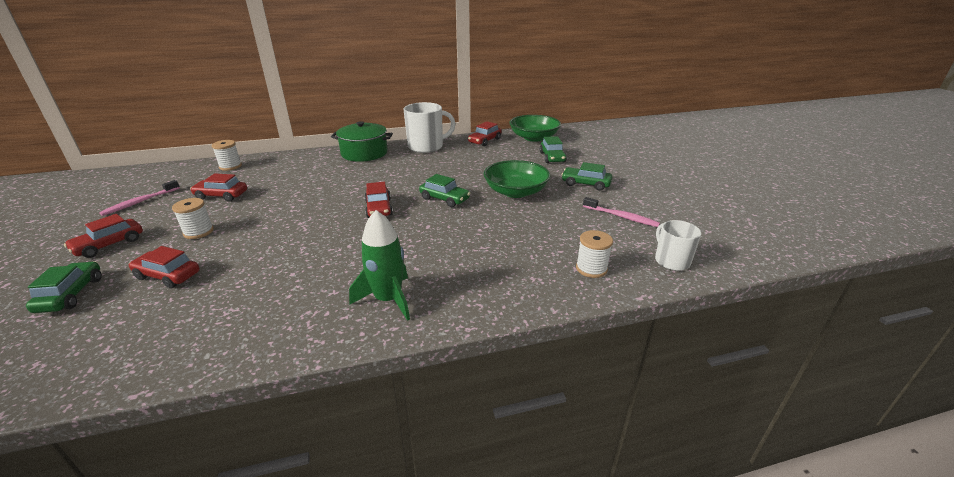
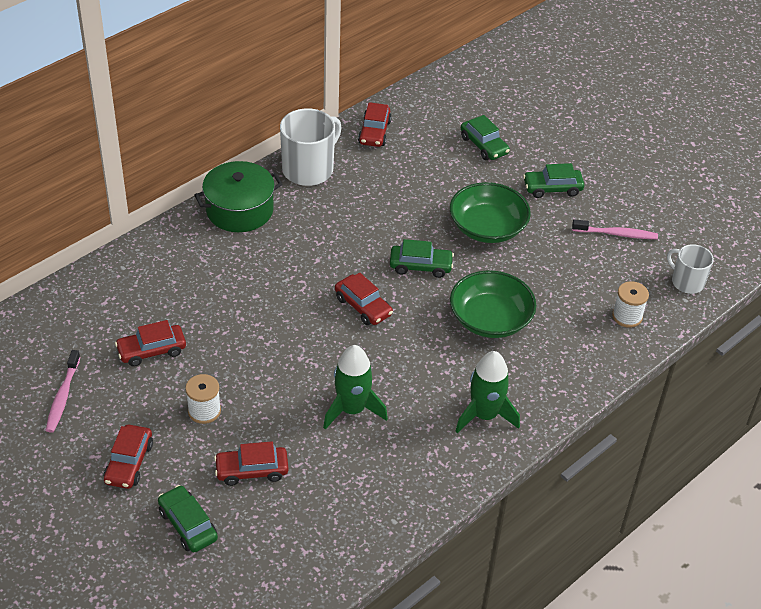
camera: 30 degrees left, 15 degrees up
(230, 166) = (87, 296): white spool -> none
(291, 261) = (352, 409): none -> green rocket
(534, 137) = (432, 105): green bowl -> green bowl (490, 319)

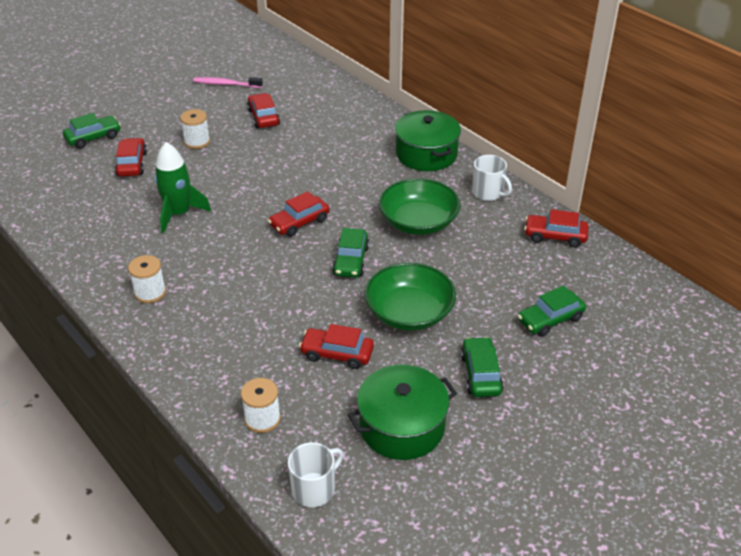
camera: 95 degrees right, 5 degrees down
(129, 463) = (157, 112): red car -> red car (337, 354)
(309, 169) = (488, 193): white mug -> white mug, size x0.60
(484, 415) = (150, 292): green rocket -> white spool
(490, 319) = (272, 305): green bowl -> green bowl (418, 222)
(616, 234) = (402, 427): pink toothbrush -> green pot

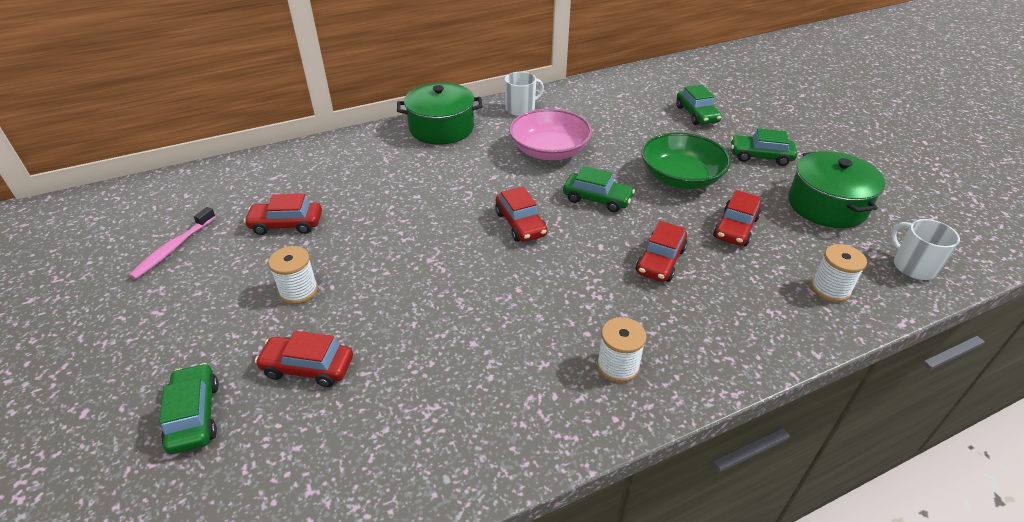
camera: 75 degrees left, 0 degrees up
(178, 214) = (459, 324): green rocket -> none
(418, 222) = (549, 151): green bowl -> pink bowl
(555, 236) = (594, 92): red car -> red car (660, 261)

